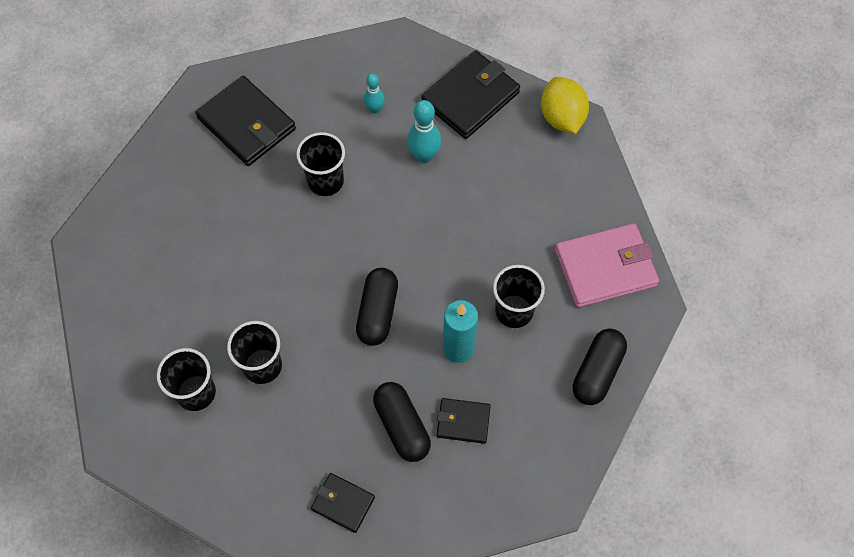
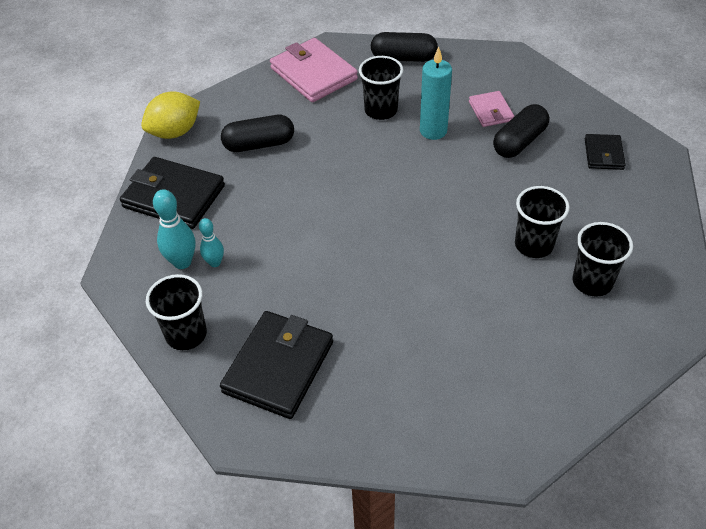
camera: 110 degrees left, 15 degrees down
(325, 181) = (319, 271): black cup -> black cup (186, 334)
(378, 312) = (433, 187): black capsule -> black capsule (259, 144)
(424, 156) = (255, 208): turquoise bowling pin -> turquoise bowling pin (182, 262)
(463, 422) = (490, 111): black wallet -> pink wallet

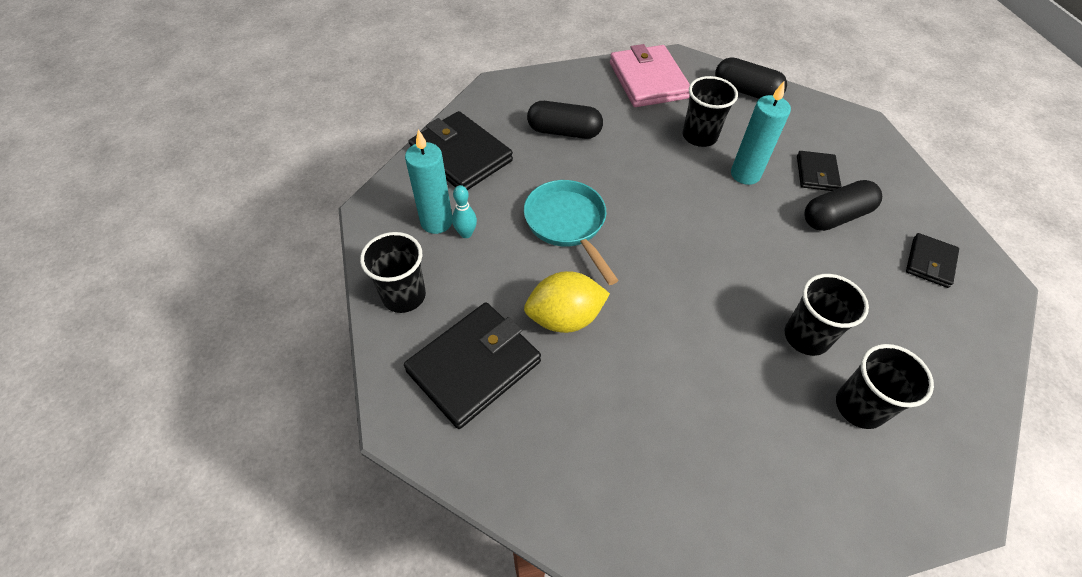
camera: 20 degrees right, 5 degrees up
(175, 132) = (492, 95): yellow lemon -> yellow lemon (564, 318)
(182, 262) = (436, 222): turquoise bowling pin -> turquoise candle
(301, 224) = (567, 224): none -> turquoise pan
(490, 111) = (816, 173): pink wallet -> black wallet

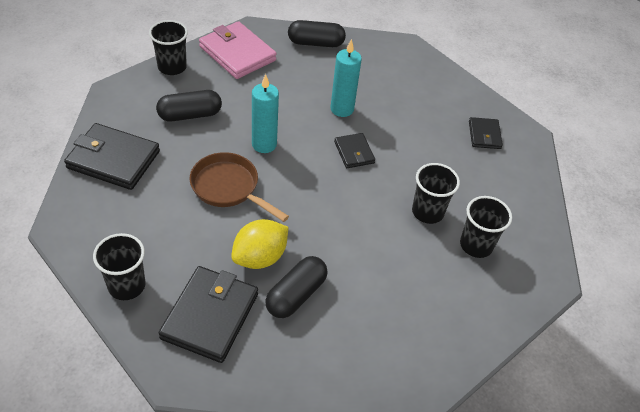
camera: 30 degrees left, 5 degrees down
(436, 222) = (122, 220): turquoise candle -> turquoise candle (264, 144)
(466, 233) = (151, 221): turquoise bowling pin -> none
(567, 224) = (228, 188): turquoise pan -> brown pan
(699, 136) = (296, 89): black cup -> black cup (172, 67)
(816, 173) = (390, 94): black wallet -> black wallet (354, 152)
(835, 216) = (415, 122): black capsule -> black capsule (296, 295)

